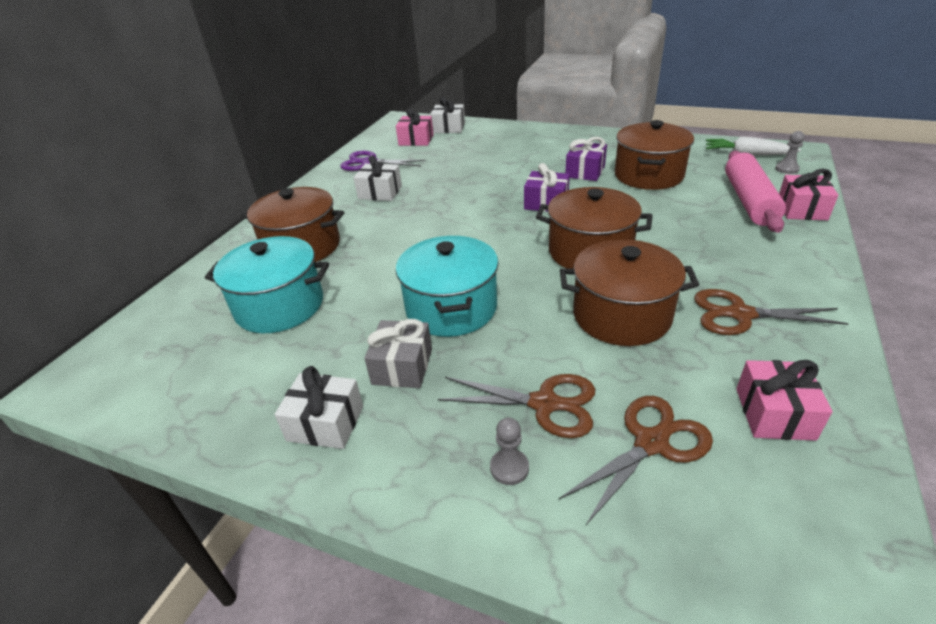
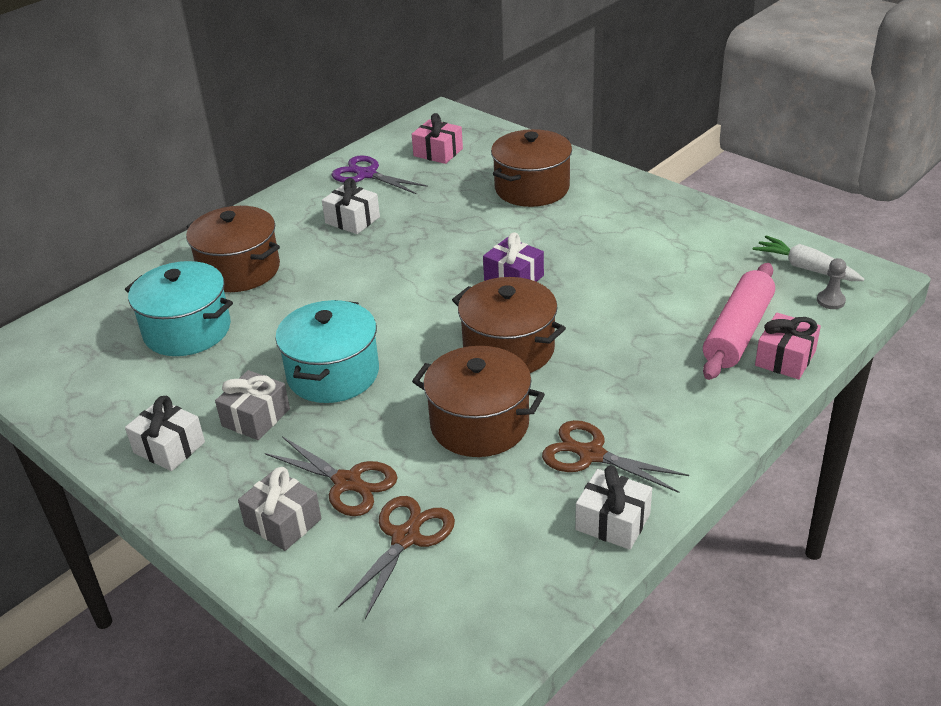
camera: 20 degrees right, 0 degrees up
(448, 128) = (488, 141): white gift -> white gift (612, 522)
(509, 468) = (283, 522): grey pawn -> grey gift
(585, 172) = (591, 246): purple gift -> none
(648, 175) = (658, 269): brown pot -> brown pot (532, 188)
(651, 443) = (405, 538): brown scissors -> brown scissors turned 45 degrees counterclockwise
(774, 413) = (528, 546): pink gift -> none

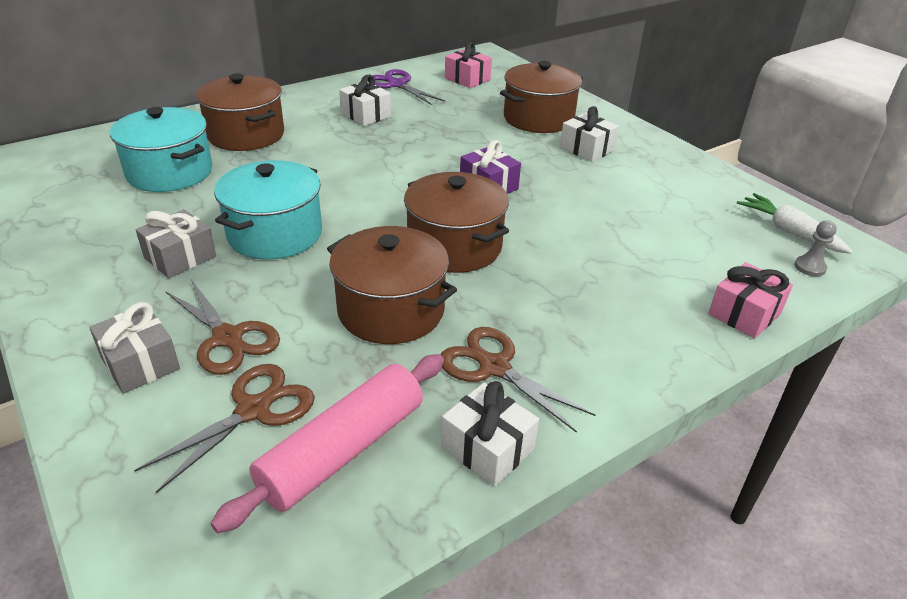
camera: 10 degrees right, 0 degrees up
(169, 447) = (84, 267): white gift -> white gift (586, 149)
(737, 332) = (698, 277): pink rolling pin -> pink rolling pin (343, 450)

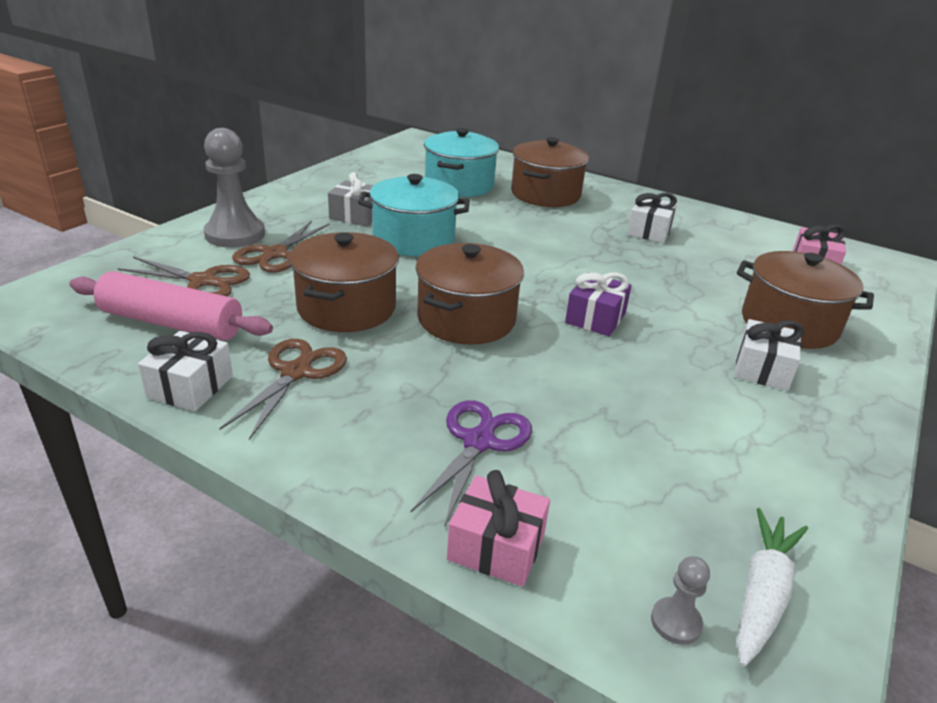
camera: 65 degrees right, 5 degrees down
(140, 363) = (235, 234): grey gift -> grey pawn
(397, 85) = (734, 232): purple scissors -> purple scissors (478, 442)

